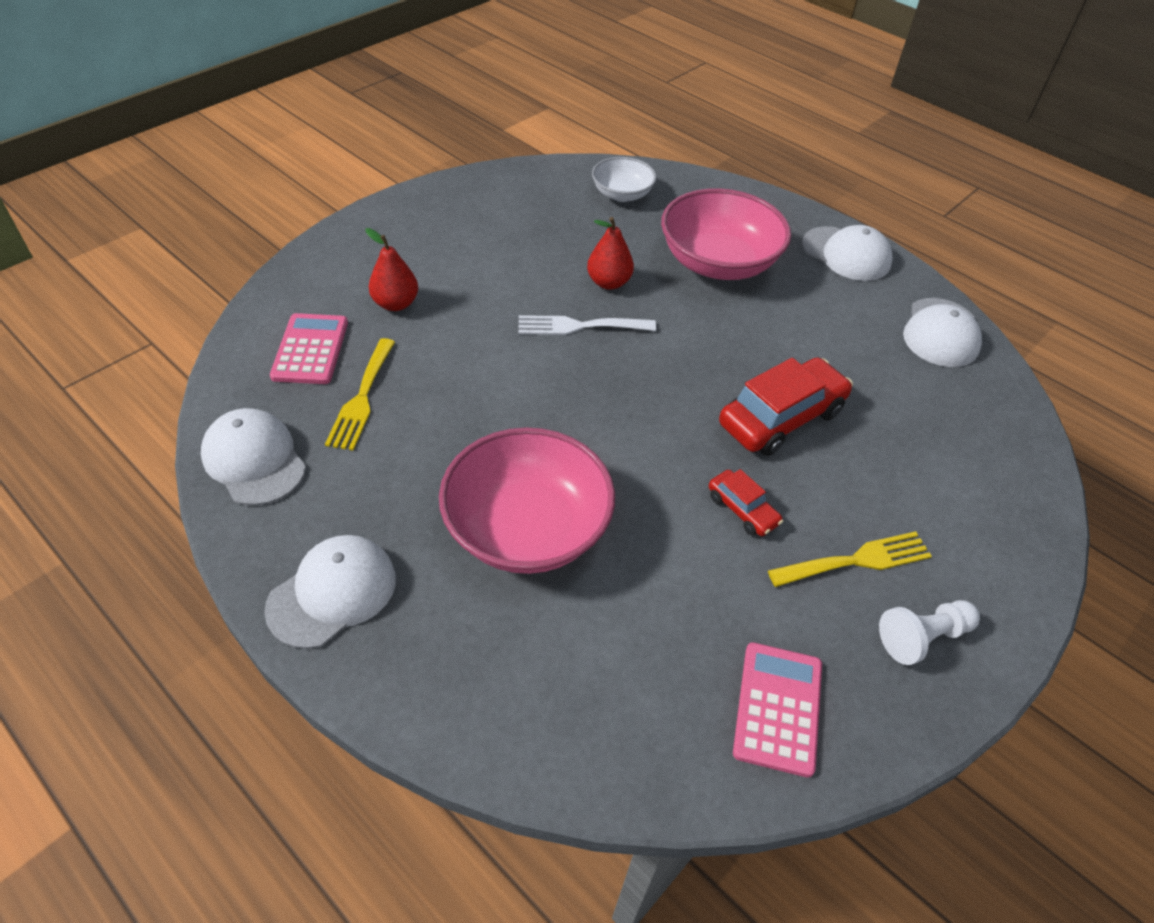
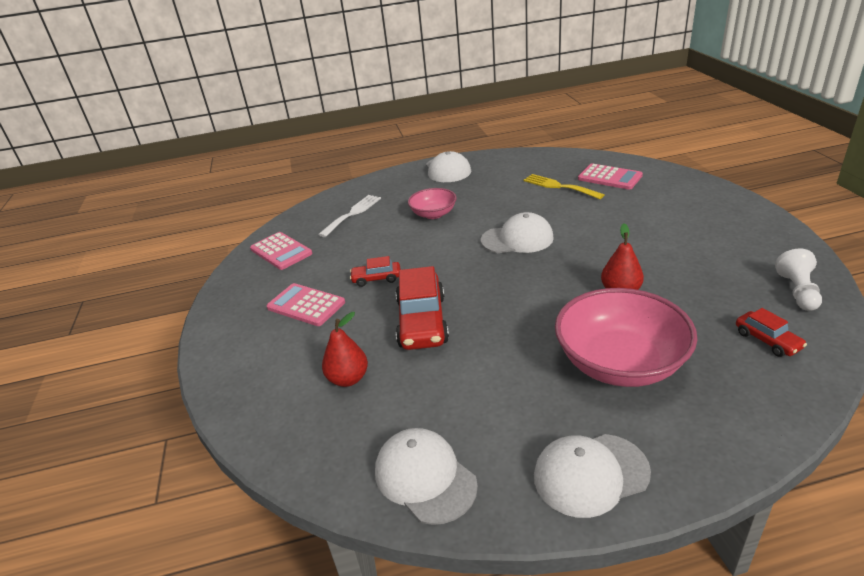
camera: 130 degrees right, 15 degrees down
(254, 460) = (536, 160): white cap -> white cap (517, 239)
(396, 304) = (639, 205): red pear -> red pear (348, 379)
(527, 528) = (433, 214): pink bowl -> pink bowl, size x0.55
(579, 326) = (575, 265): white fork -> white fork (352, 214)
(622, 194) = (767, 340): white bowl -> red car
(856, 560) = (306, 305): yellow fork -> pink calculator
(922, 637) = (248, 307): white pawn -> white pawn (797, 291)

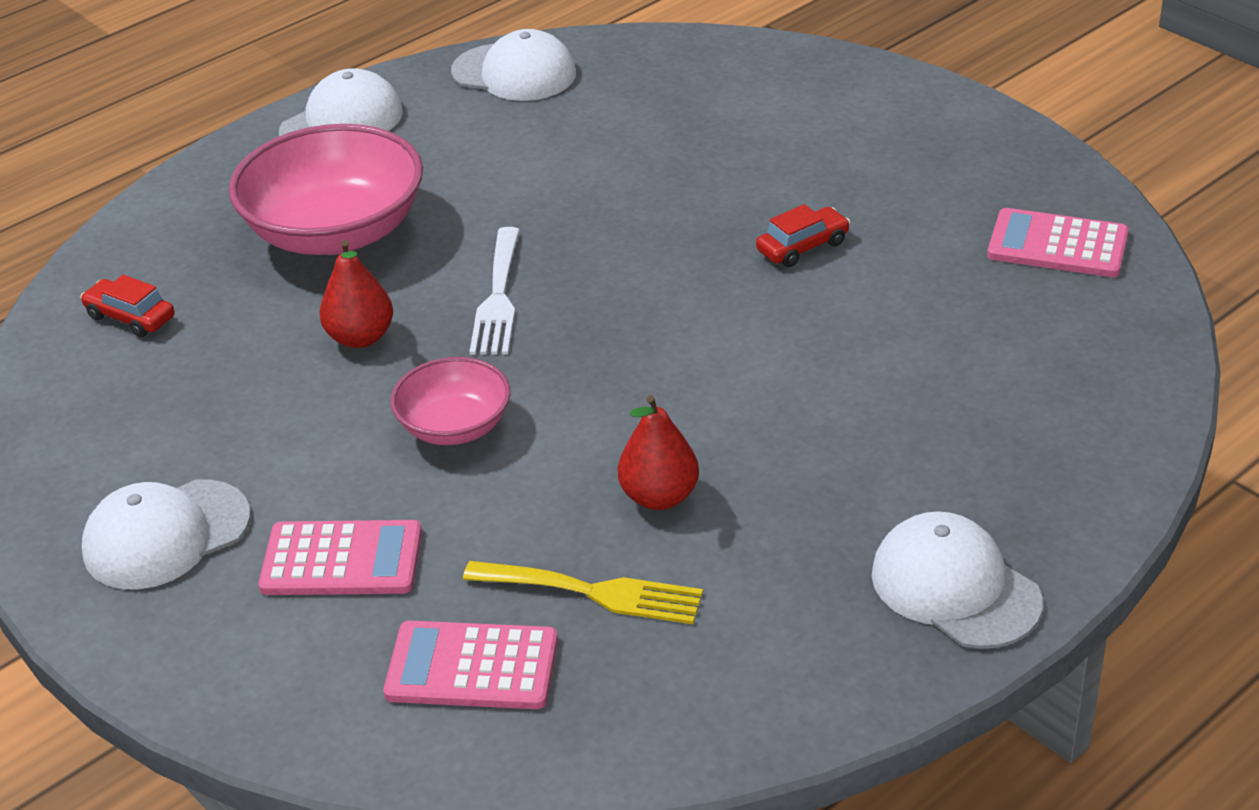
camera: 150 degrees right, 5 degrees up
(306, 305) = (870, 177): pink calculator -> pink calculator (342, 560)
(348, 379) = (690, 118): red pear -> red pear (659, 497)
(352, 214) = (1031, 368): white fork -> white fork (498, 298)
(422, 322) = (655, 206): red car -> none
(433, 214) = (839, 416): pink bowl -> pink bowl (454, 426)
(517, 239) = (601, 398): white cap -> white cap (166, 535)
(797, 291) = (64, 416): white pawn -> none

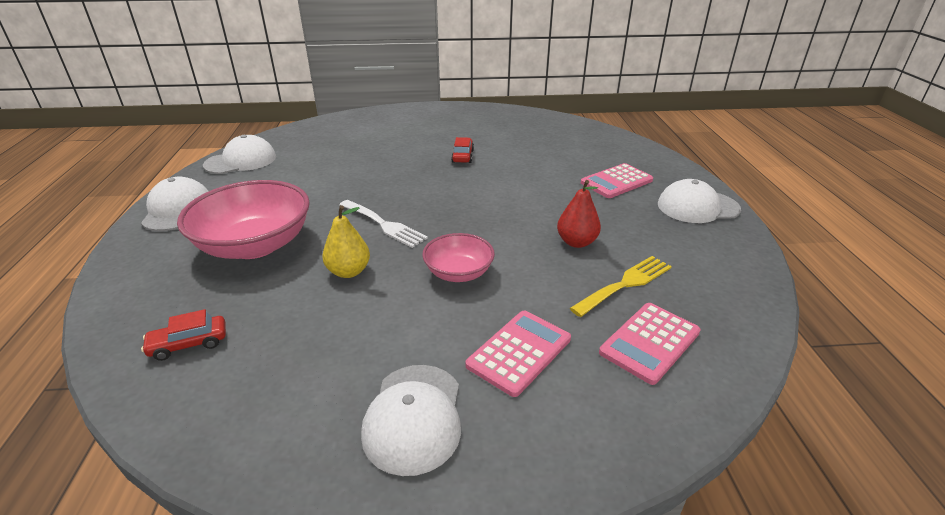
camera: 55 degrees left, 5 degrees down
(360, 337) = (349, 271): red pear -> yellow pear
(1057, 245) = (530, 123): pink calculator -> pink calculator (616, 182)

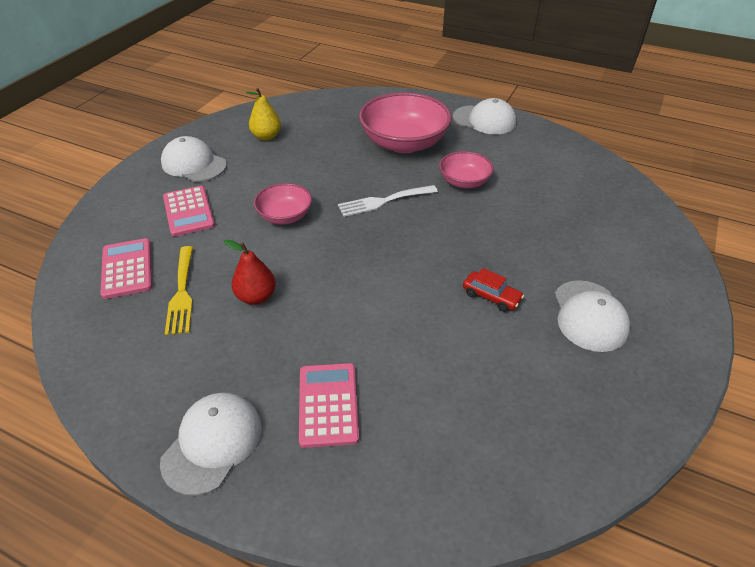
camera: 120 degrees right, 10 degrees up
(189, 344) = (320, 114): red car -> none
(241, 161) = (565, 154): white cap -> white cap (589, 316)
(319, 194) = (464, 182): none -> pink bowl
(349, 271) = (335, 172): yellow pear -> yellow pear (266, 136)

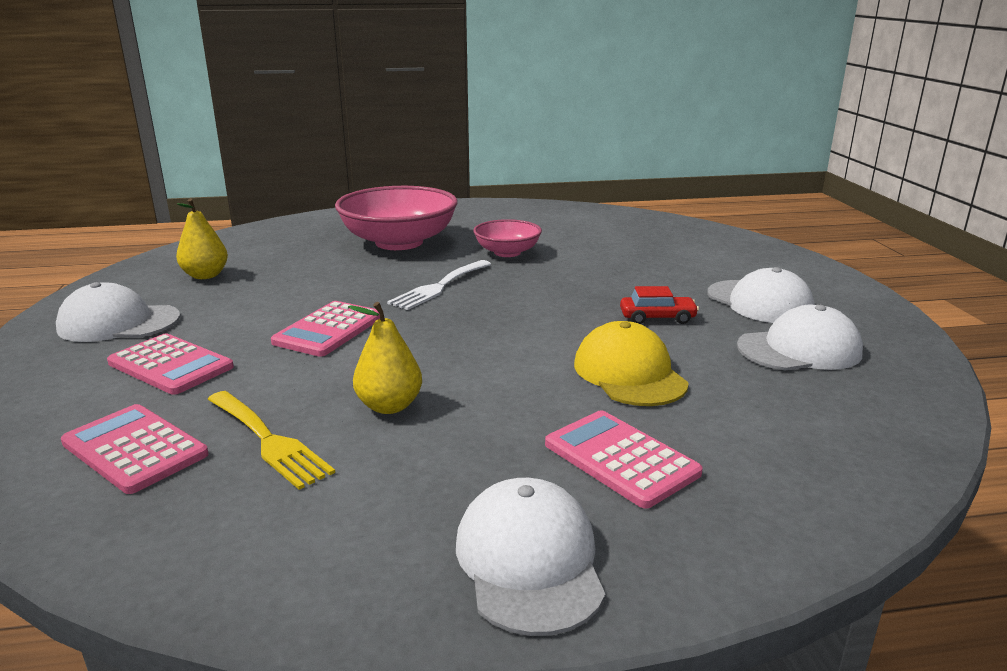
camera: 35 degrees left, 20 degrees down
(256, 297) = (389, 406): red pear -> yellow pear
(285, 216) = (329, 330): pink bowl -> pink calculator
(411, 339) = (629, 373): none -> yellow cap
(484, 120) = (464, 210): white cap -> white cap (799, 349)

